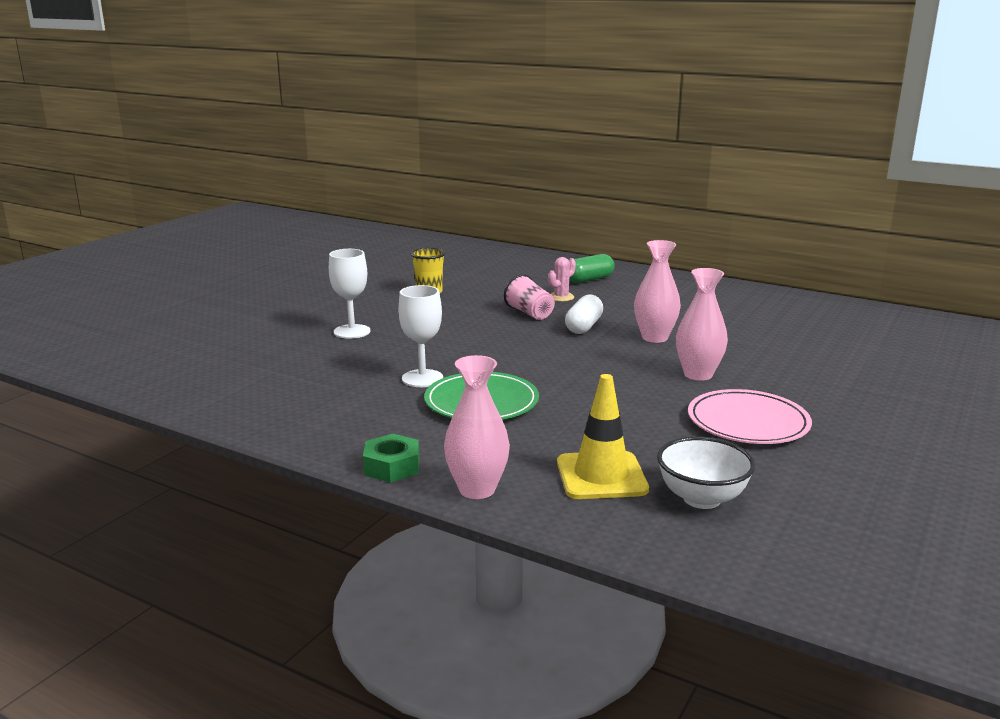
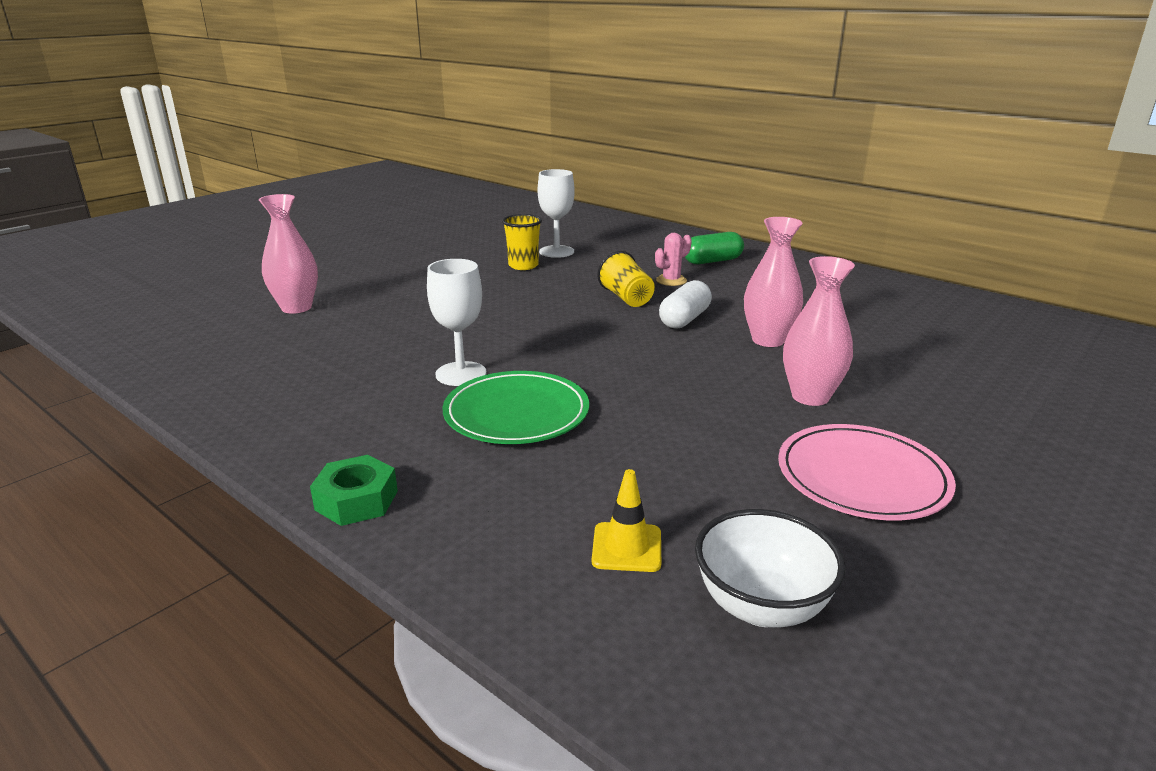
camera: 10 degrees right, 5 degrees up
(352, 331) = (413, 307): white goblet -> white goblet (556, 251)
(477, 489) = (447, 551): pink vase -> pink vase (296, 308)
(530, 313) = (626, 298): pink cup -> yellow cup
(601, 476) = (627, 547): yellow traffic cone -> yellow traffic cone, size x0.59

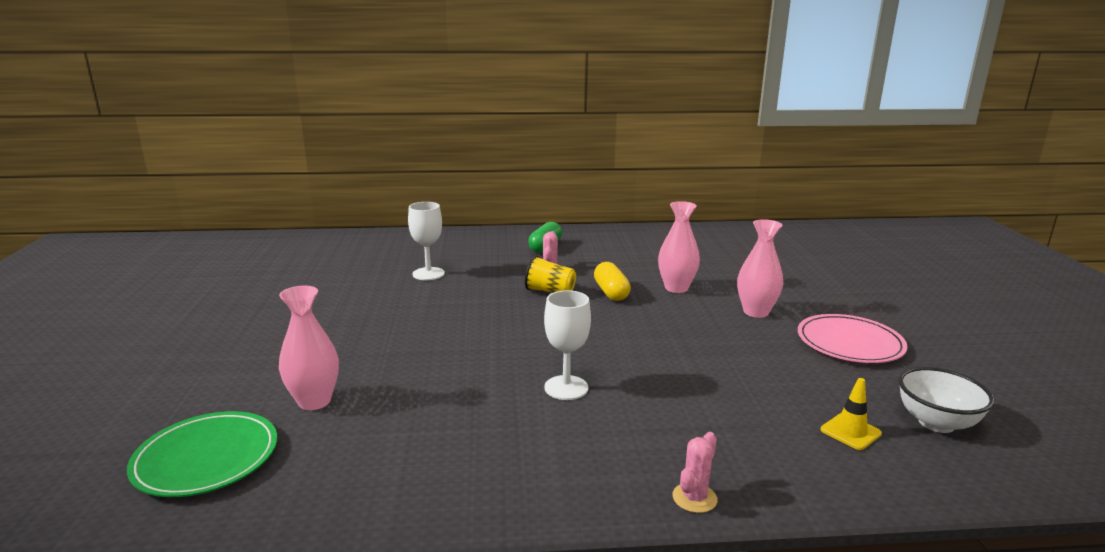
camera: 45 degrees left, 5 degrees down
(357, 500) = (694, 498): green nut -> pink cactus
(516, 413) = (653, 394): green plate -> green plate (206, 458)
(523, 266) = (428, 293): yellow cup -> none
(684, 319) = (611, 292): white capsule -> yellow capsule

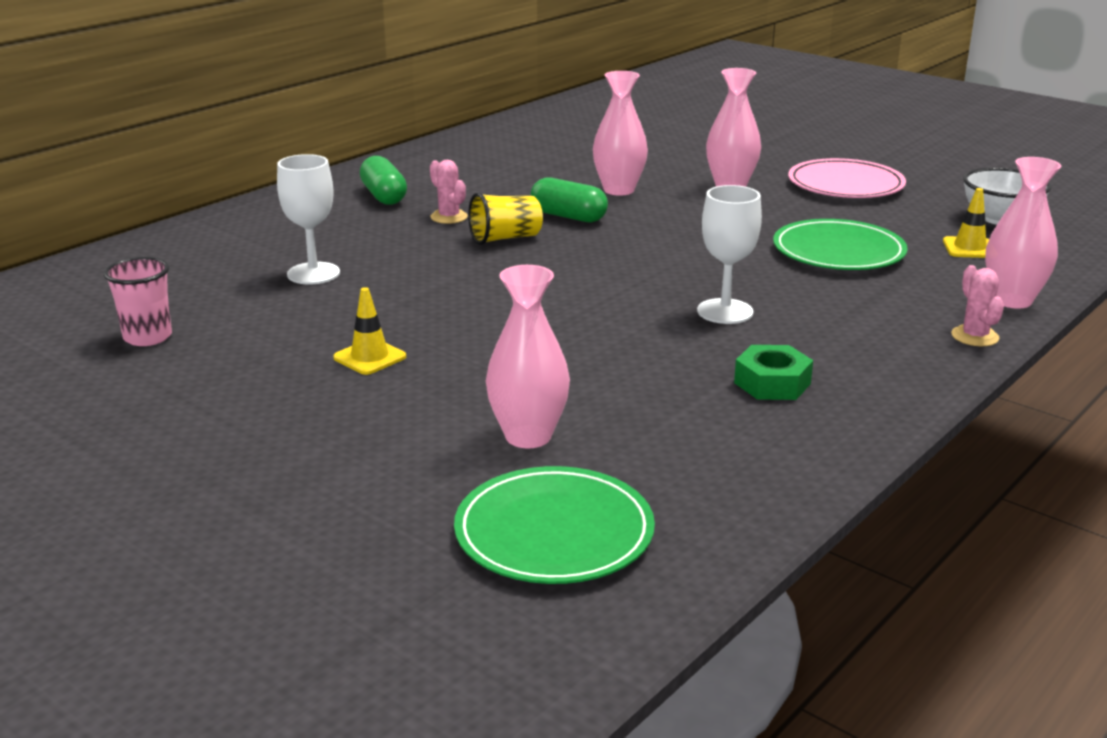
camera: 45 degrees left, 5 degrees up
(310, 276) = (148, 337): none -> pink cup
(354, 325) = (370, 357): none -> yellow traffic cone
(487, 447) = (772, 383): none -> green nut
(611, 292) = (568, 216): yellow capsule -> green capsule
(733, 385) = (838, 251): none -> green plate
(793, 489) = (1012, 300): none -> pink vase

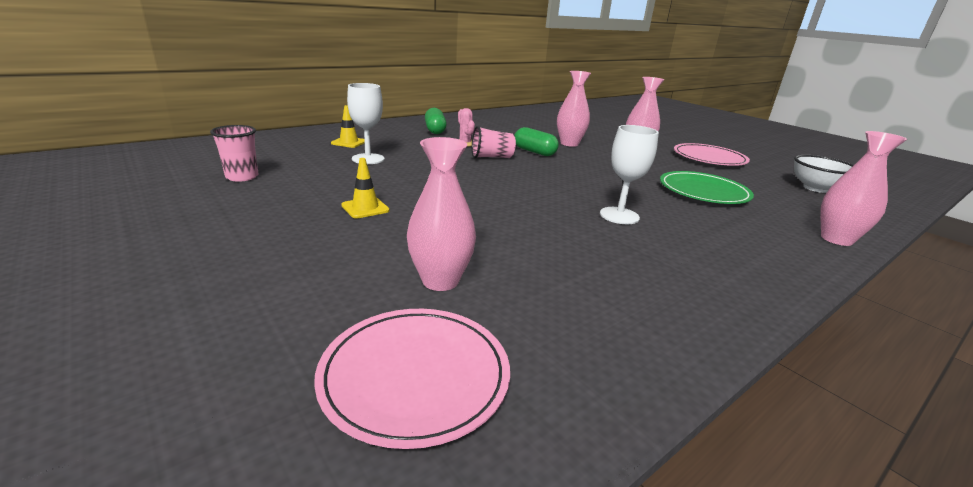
camera: 10 degrees right, 0 degrees up
(505, 238) = (491, 157): yellow cup -> pink cup
(554, 532) = (415, 376): green plate -> pink plate
(772, 383) = (646, 270): green nut -> none
(969, 248) = (796, 202): yellow traffic cone -> yellow traffic cone (349, 142)
(974, 336) = (811, 260): pink cactus -> none

